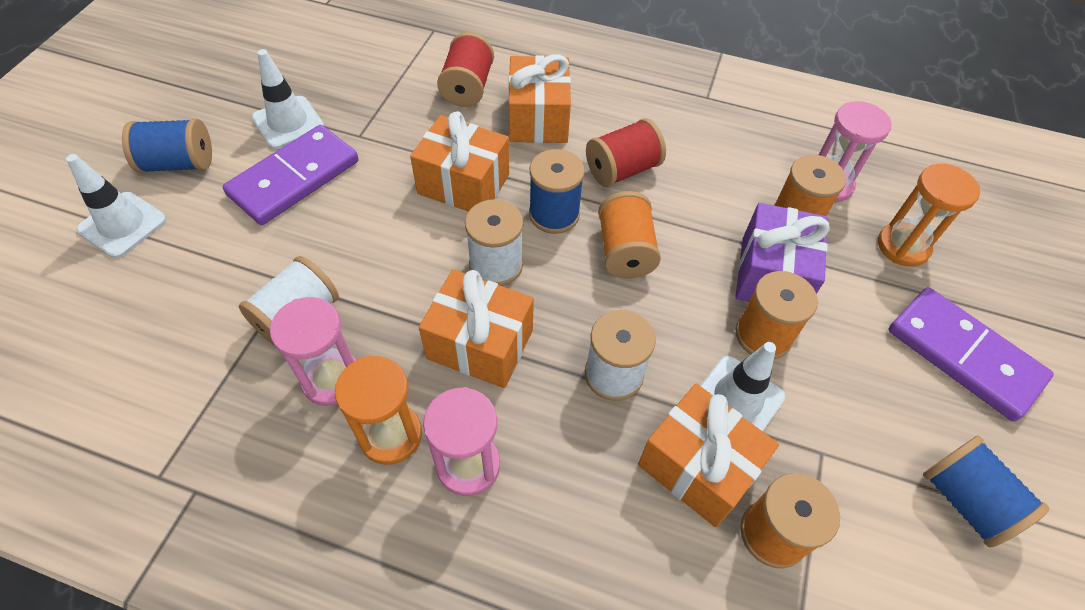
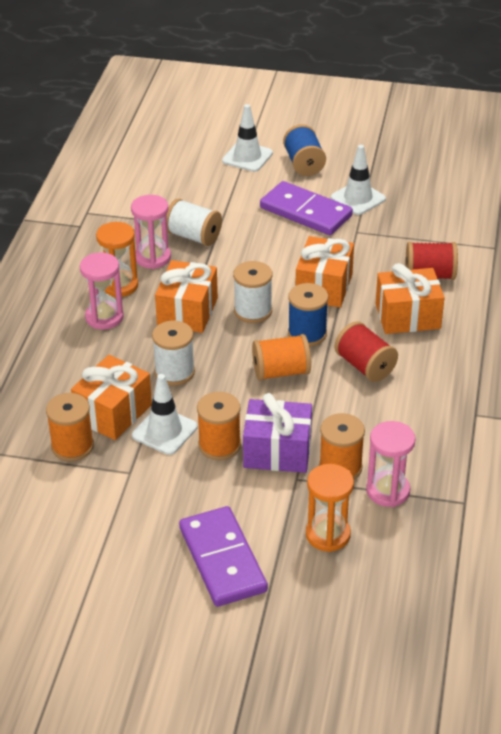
camera: 85 degrees right, 15 degrees down
(963, 355) = (222, 559): purple domino -> purple domino turned 60 degrees counterclockwise
(965, 500) = (102, 543): blue spool -> none

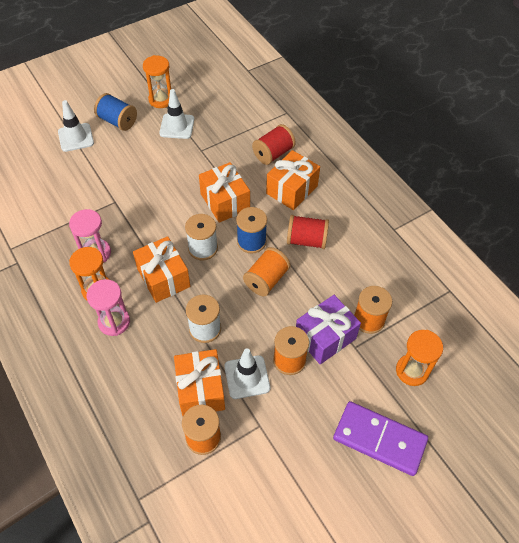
camera: 45 degrees left, 15 degrees up
(193, 236) = (105, 219): white spool -> none
(306, 212) = (156, 155): purple domino -> none
(371, 167) = (161, 100): none -> orange hourglass
(388, 491) = (408, 315): pink hourglass -> none

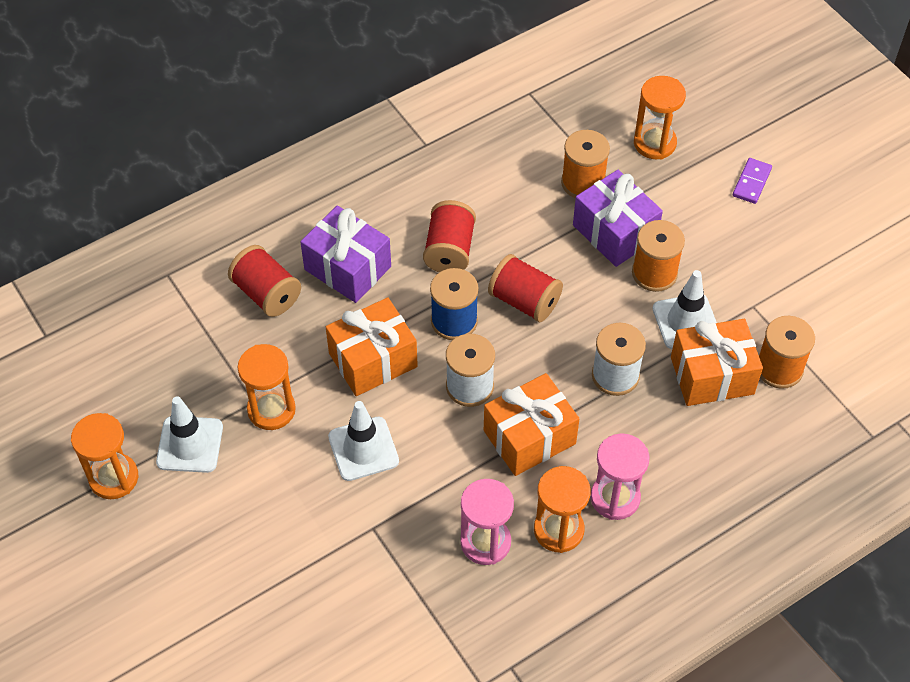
camera: 90 degrees left, 0 degrees up
(76, 137) = (208, 619): white traffic cone -> white traffic cone (363, 449)
(117, 121) = (168, 548): blue spool -> none
(195, 158) = (271, 410): none -> orange hourglass
(266, 280) = (524, 301): orange spool -> red spool
(292, 189) = (347, 268): orange gift -> purple gift
(379, 439) = (752, 182): purple domino -> purple domino, size x0.47

